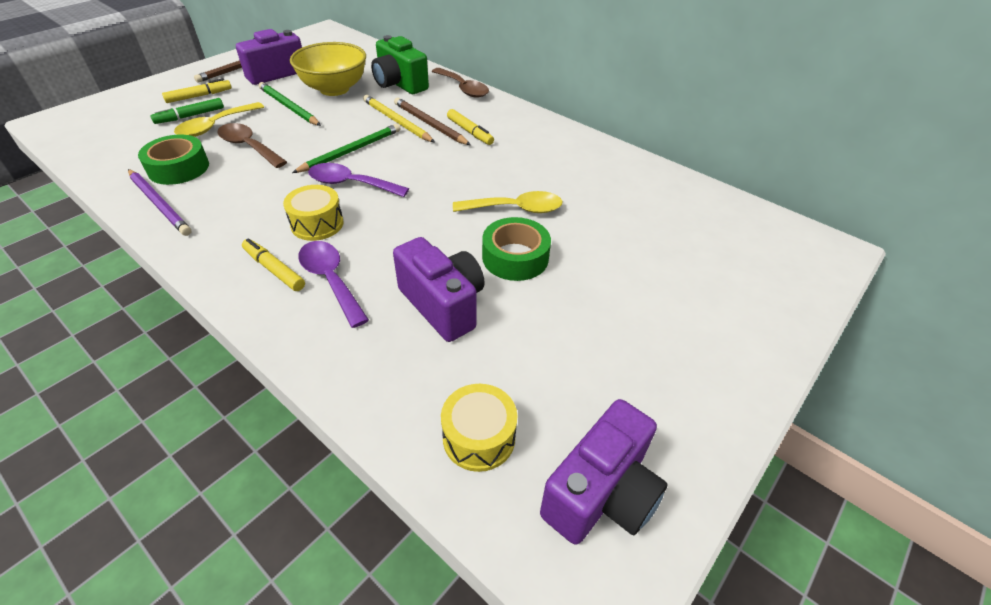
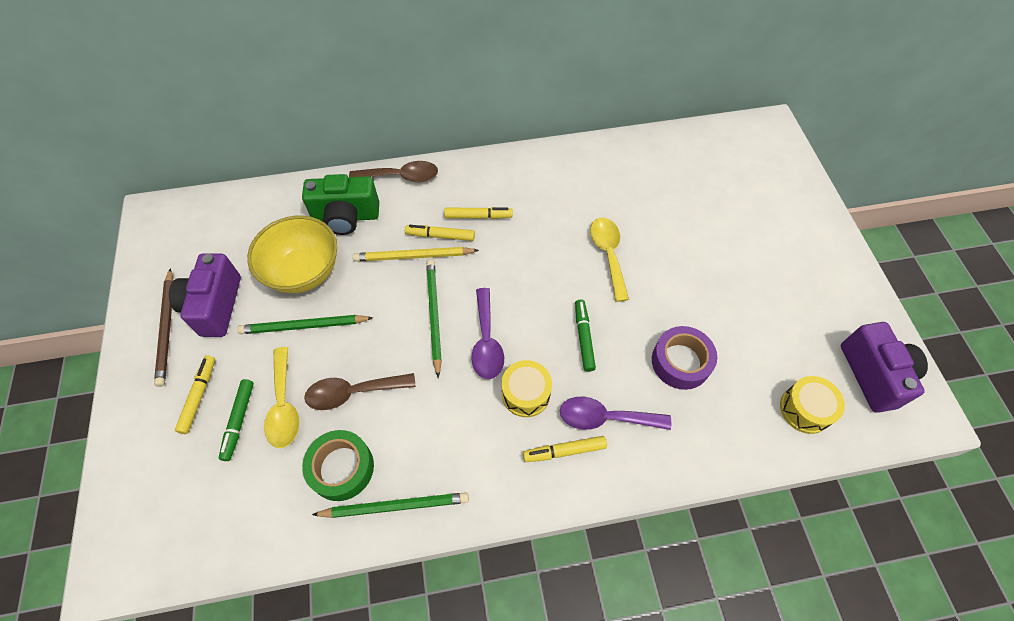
camera: 50 degrees left, 15 degrees up
(159, 204) = (395, 506): purple pencil -> green pencil
(351, 184) = (486, 342): purple spoon -> purple spoon turned 60 degrees counterclockwise
(408, 232) = (583, 337): none -> green marker
(429, 124) = (440, 236): brown pencil -> yellow marker
(443, 305) = (681, 362): purple camera -> purple tape
(515, 257) = (662, 290): green tape -> none
(516, 209) = (608, 254): yellow spoon -> yellow spoon turned 45 degrees counterclockwise

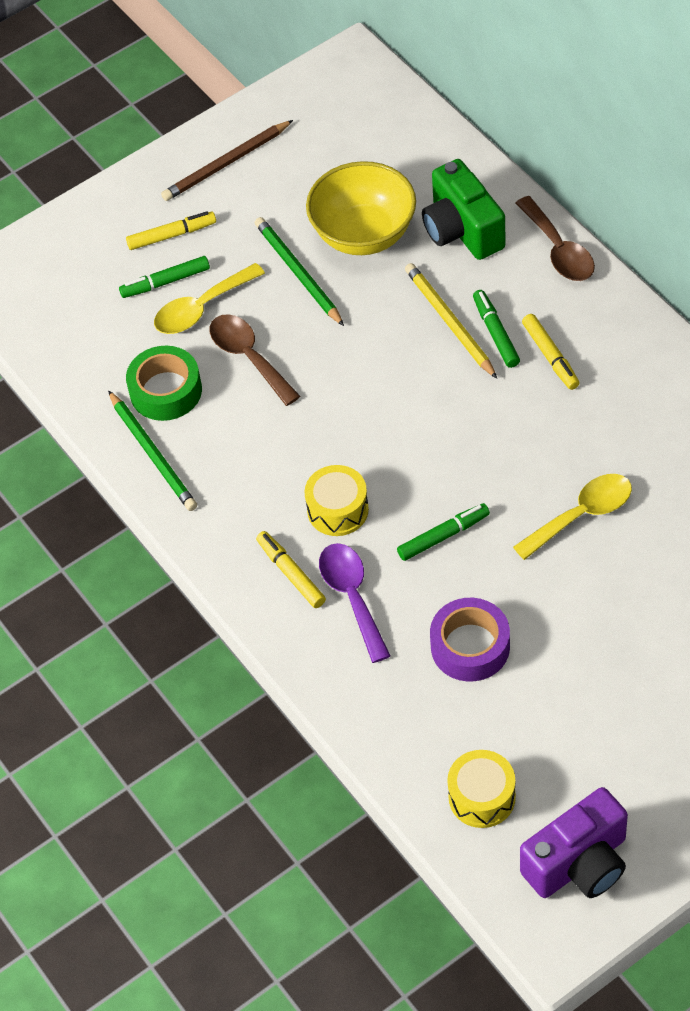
camera: 70 degrees right, 5 degrees down
(215, 306) = (275, 185): purple camera -> none
(434, 315) = (383, 380): green pencil -> none
(440, 236) = (495, 333): yellow marker -> green marker
(486, 342) = (380, 445): purple spoon -> none

